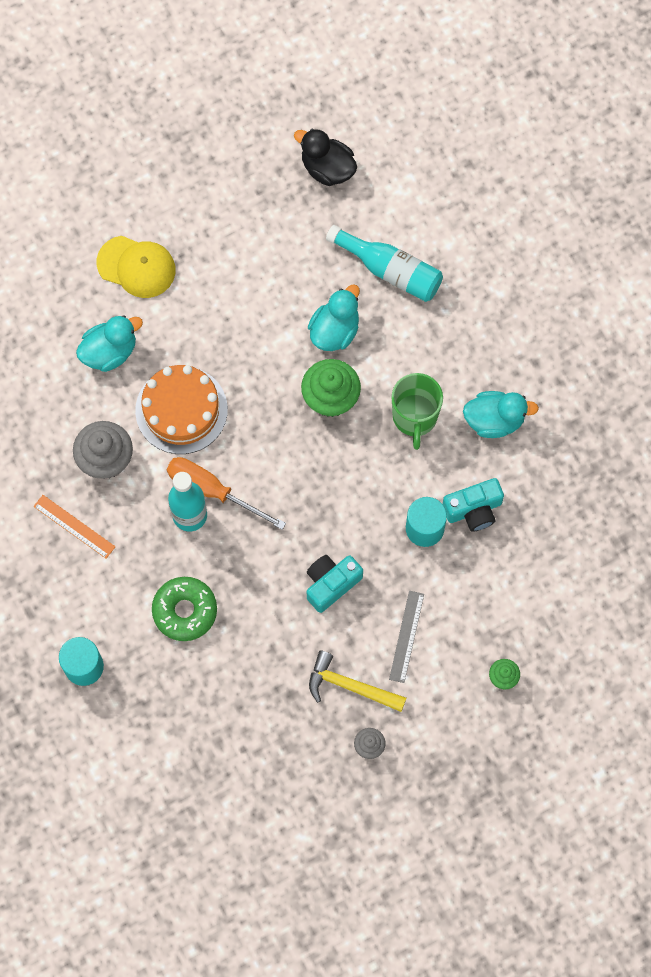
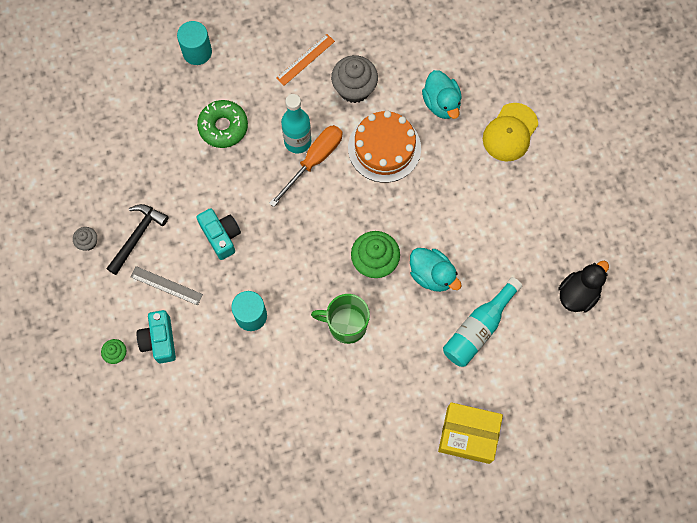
camera: 100 degrees right, 0 degrees up
(350, 686) = (137, 236): yellow hammer -> black hammer
(473, 510) = (258, 357): turquoise camera -> turquoise camera (159, 340)
(494, 420) = (332, 389): turquoise duck -> none
(516, 264) = (468, 435): none -> yellow box

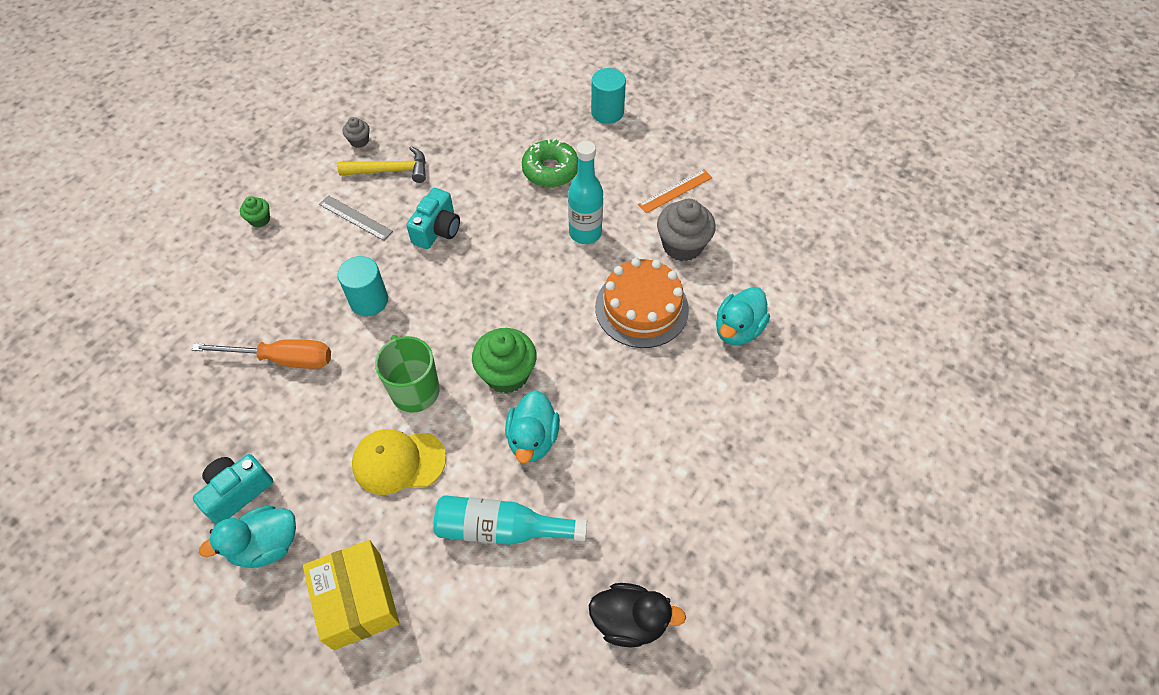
camera: 55 degrees right, 15 degrees down
(137, 236) = (390, 170): black hammer -> yellow hammer
(159, 340) = (294, 243): turquoise camera -> turquoise camera (237, 492)
(166, 285) = (355, 218): grey ruler -> grey ruler turned 45 degrees counterclockwise
(305, 59) = (675, 191): orange ruler -> orange ruler turned 45 degrees counterclockwise
(314, 160) = (576, 257): orange screwdriver -> orange screwdriver (283, 359)
(396, 471) = (266, 545): none -> turquoise duck
(510, 132) = (766, 416): yellow cap -> yellow cap (398, 461)

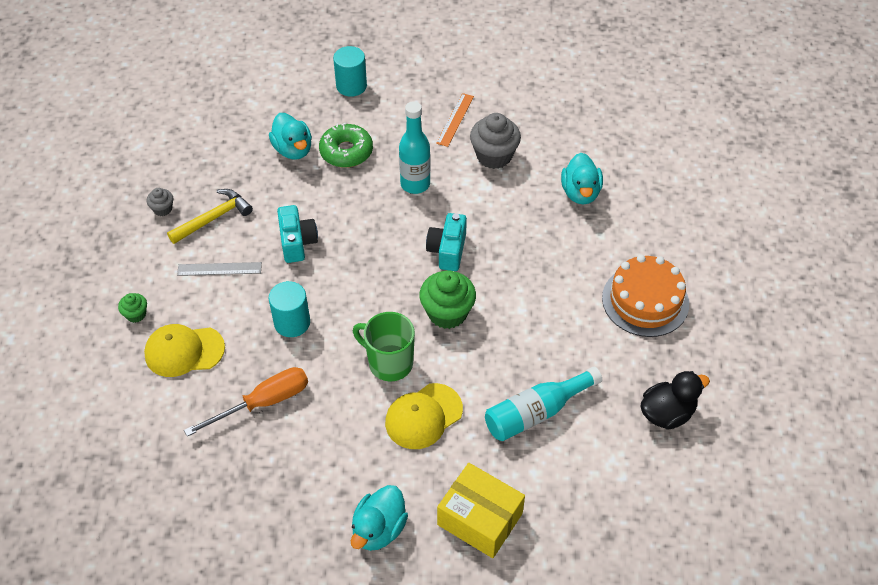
camera: 35 degrees left, 5 degrees down
(237, 492) = (321, 510): turquoise camera -> turquoise camera (447, 250)
(265, 273) = (184, 351): none -> yellow cap
(533, 439) = (505, 344): turquoise duck -> turquoise duck (293, 150)
(641, 308) = (503, 214): orange cake -> orange cake (645, 301)

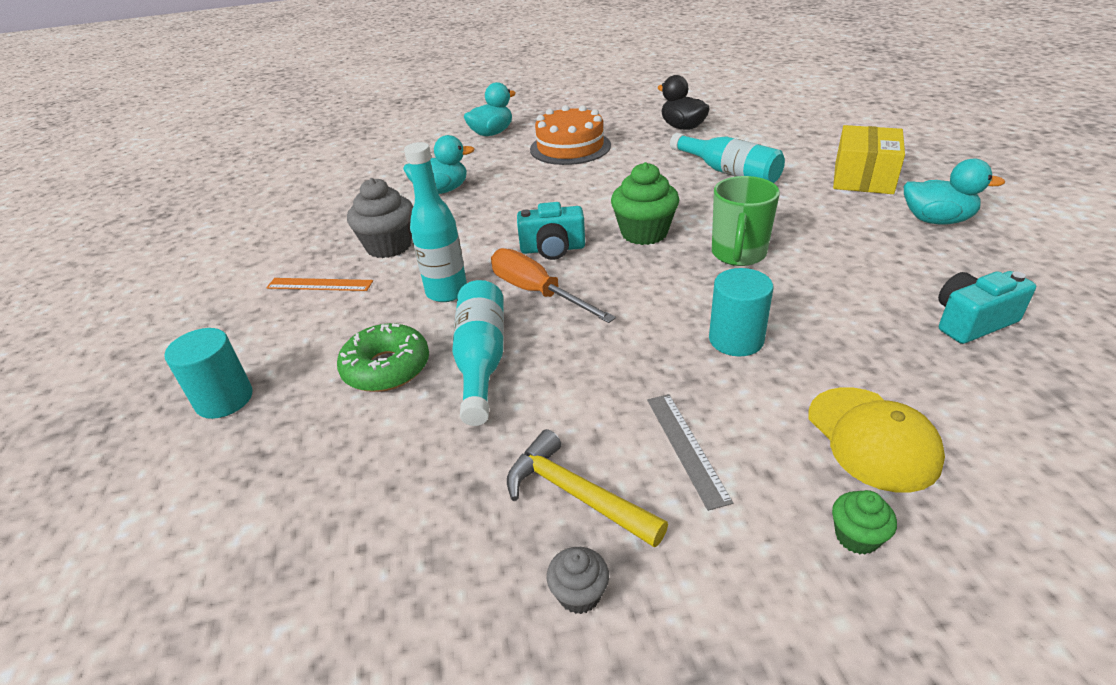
camera: 100 degrees left, 15 degrees down
(263, 402) = (877, 331): orange screwdriver -> orange screwdriver (537, 292)
(293, 150) = (384, 431): turquoise duck -> turquoise duck (492, 133)
(297, 242) = (590, 372): turquoise camera -> turquoise camera (971, 322)
(333, 194) = (481, 360): none -> turquoise bottle
(423, 416) = (786, 222): yellow cap -> none

